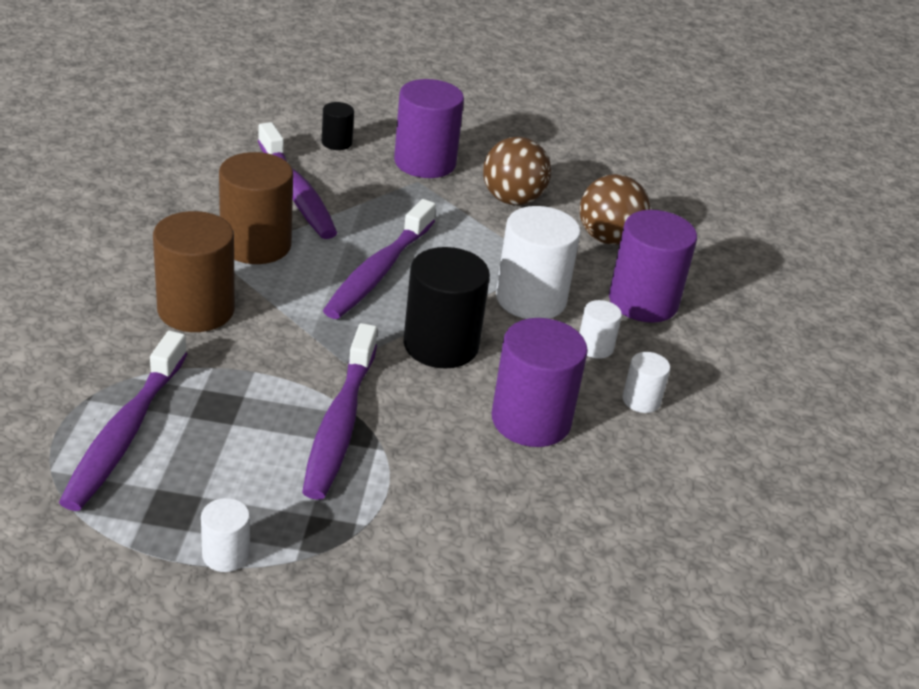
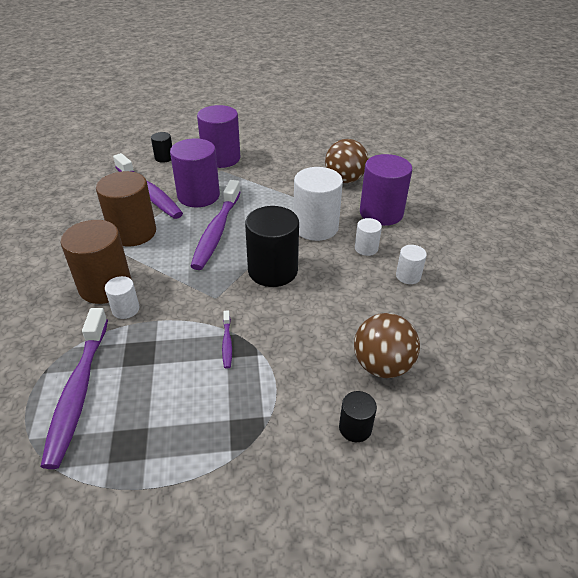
camera: 10 degrees left, 5 degrees up
(226, 555) = (179, 471): white cylinder -> white cylinder (126, 309)
(340, 423) = (227, 343): purple toothbrush -> purple toothbrush, size x0.42
(474, 568) = (355, 428): none -> black cylinder
(512, 199) = (280, 169): brown ball -> brown ball (382, 365)
(531, 420) = (348, 307): purple cylinder -> purple cylinder (198, 196)

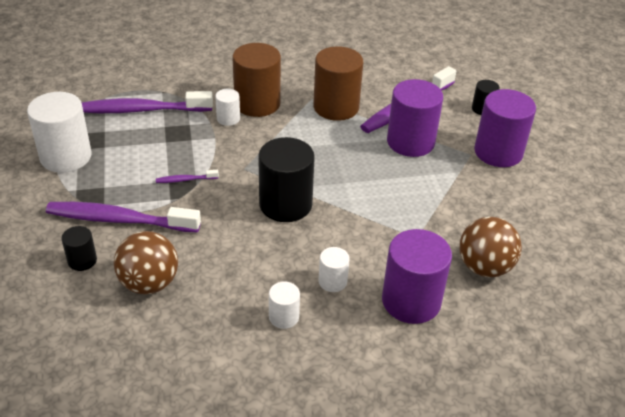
camera: 85 degrees right, 0 degrees up
(216, 232) = (346, 160): purple toothbrush -> purple toothbrush (119, 220)
(315, 227) = (368, 237): white cylinder -> white cylinder (66, 157)

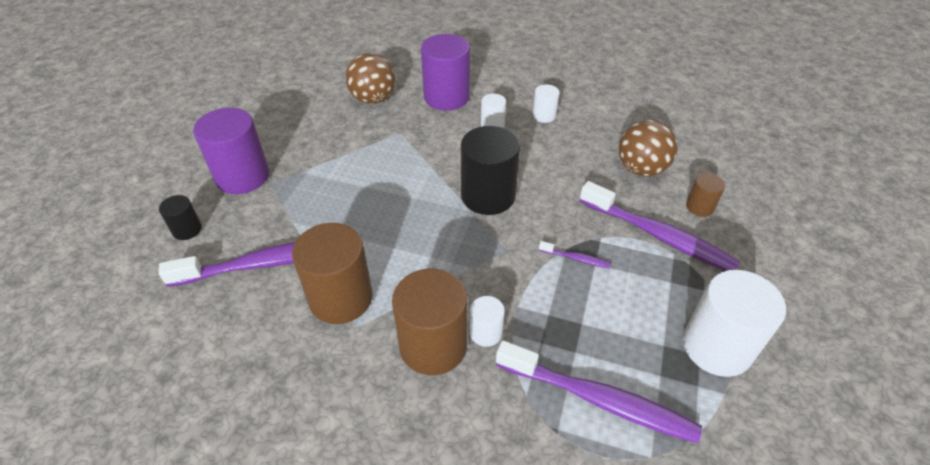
camera: 150 degrees left, 5 degrees up
(82, 260) = (699, 207): black cylinder -> brown cylinder
(410, 142) = (309, 218): purple cylinder -> none

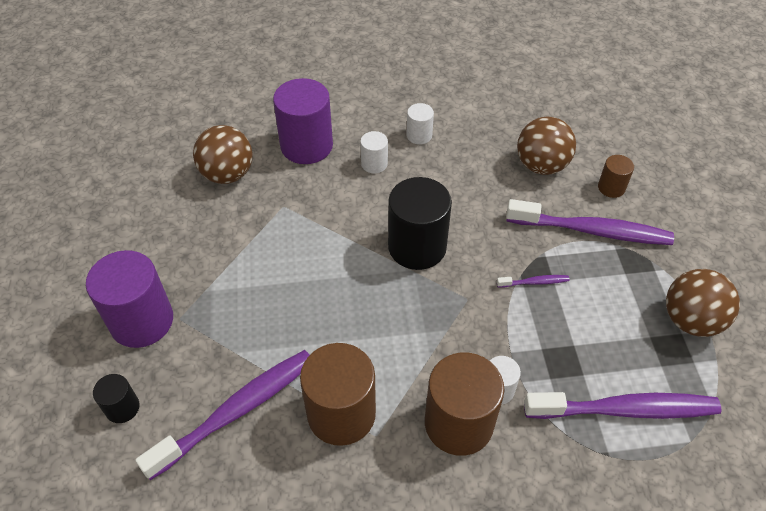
camera: 25 degrees left, 5 degrees up
(716, 347) = (691, 320): white cylinder -> brown ball

